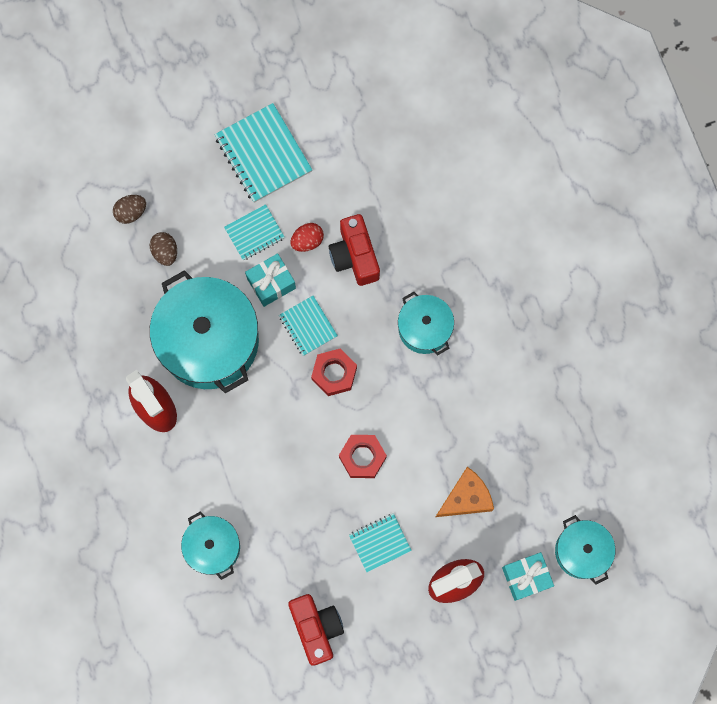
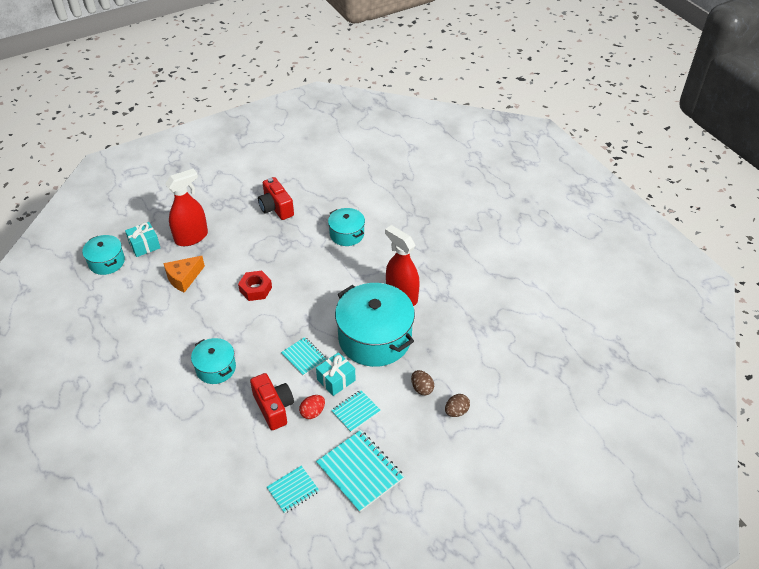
camera: 170 degrees right, 30 degrees down
(334, 374) = (280, 332): red nut -> none
(380, 543) = (240, 249): turquoise notebook -> turquoise notebook (293, 490)

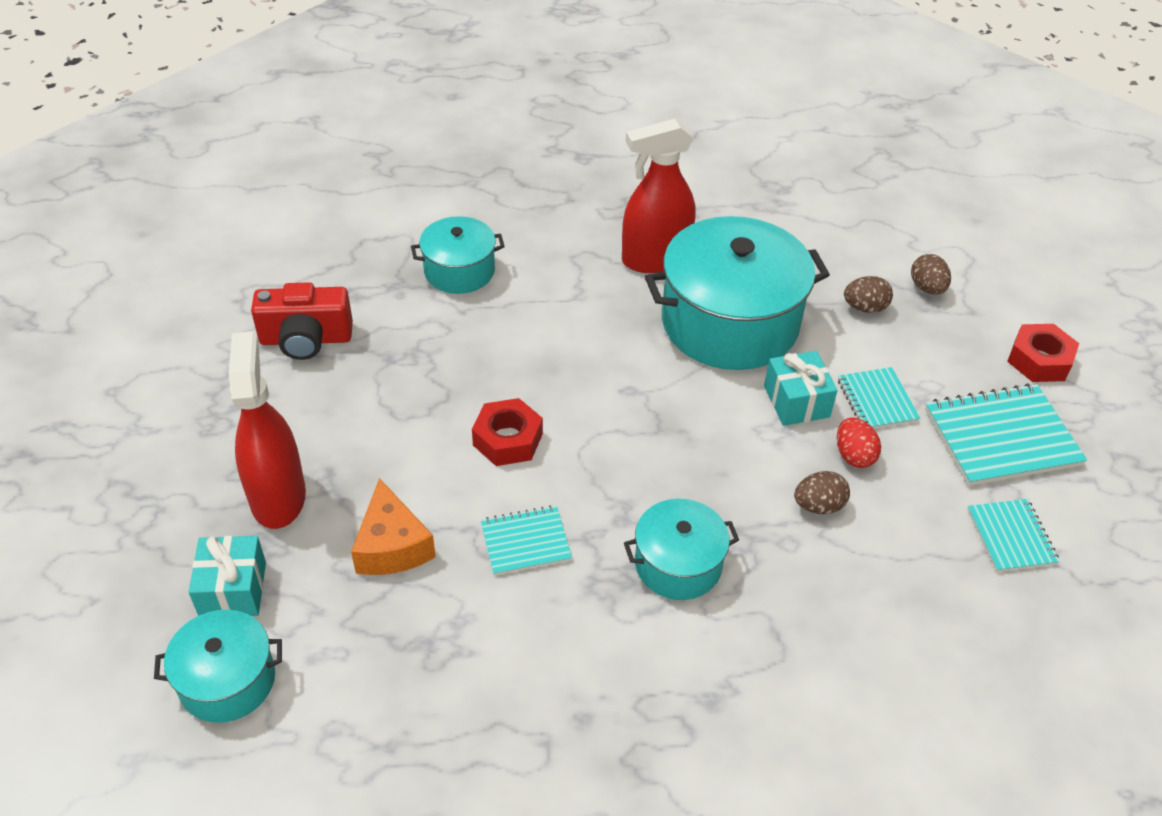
camera: 65 degrees left, 0 degrees up
(273, 407) = (818, 506): red camera -> brown egg
(304, 357) = (722, 426): turquoise notebook -> turquoise notebook (525, 542)
(430, 477) = (1039, 360): none -> red nut

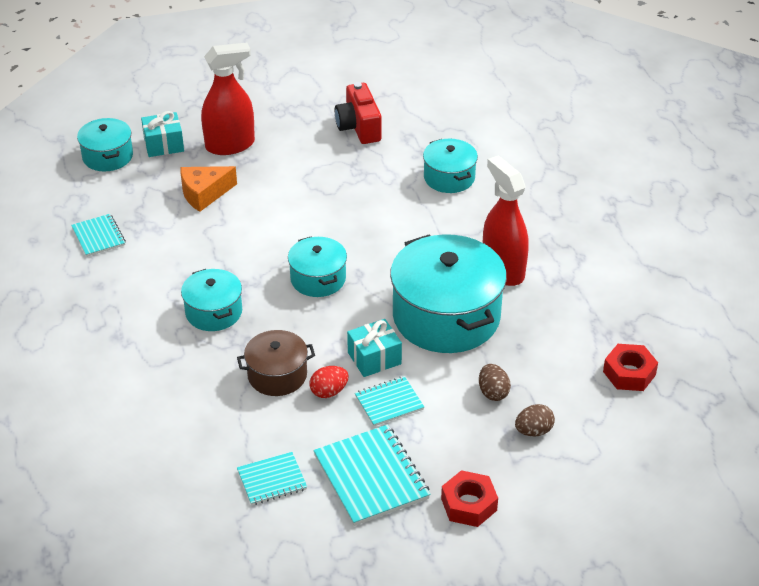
camera: 80 degrees right, 5 degrees down
(507, 439) = (298, 225): red nut -> red nut (629, 373)
(525, 542) = (217, 245): turquoise notebook -> turquoise notebook (98, 236)
(631, 434) = (318, 279): none -> turquoise pot
(818, 506) = (277, 375): brown egg -> brown pot

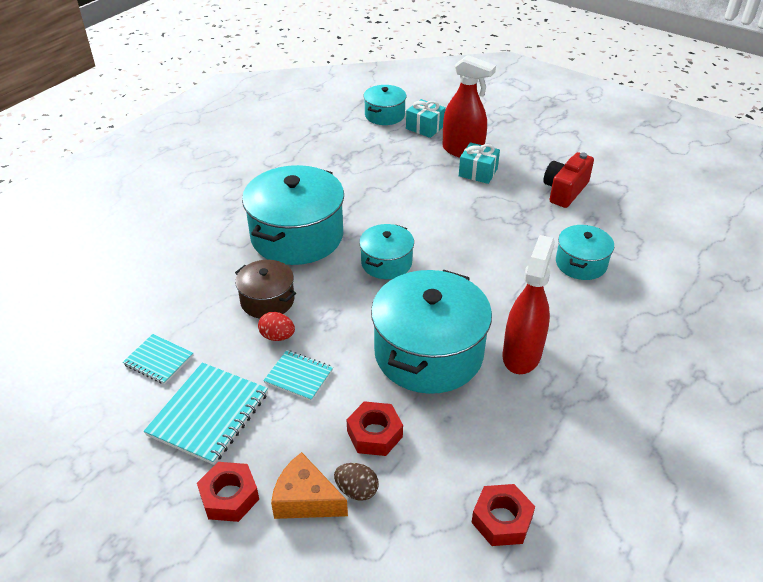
camera: 50 degrees right, 0 degrees up
(98, 236) = (310, 152): turquoise notebook -> none
(204, 194) = (403, 167): orange cheese -> orange cheese (305, 499)
(213, 312) = (297, 236): turquoise pot -> turquoise pot, size x1.88
(374, 358) = (338, 340): turquoise gift -> turquoise gift (478, 172)
(493, 392) = (374, 434): brown egg -> red nut

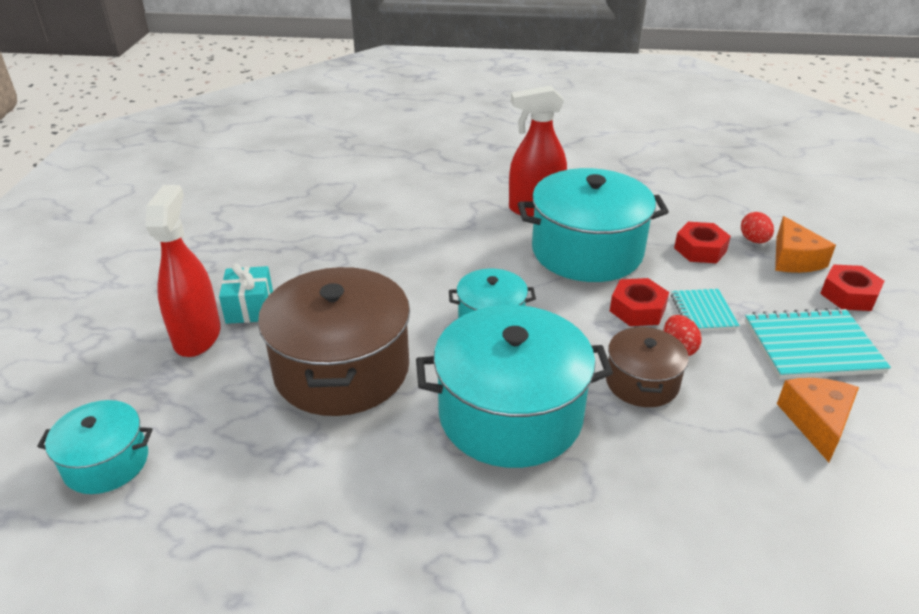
camera: 120 degrees left, 5 degrees down
(159, 360) = (817, 422): turquoise notebook -> orange cheese
(356, 490) = (754, 240): brown egg -> red egg
(389, 190) = (342, 369): none -> brown pot
(425, 127) = (137, 396): turquoise gift -> none
(501, 520) = (690, 182): red nut -> red nut (637, 309)
(565, 191) = (256, 238): red camera -> none
(581, 263) = (383, 205): turquoise pot -> none

